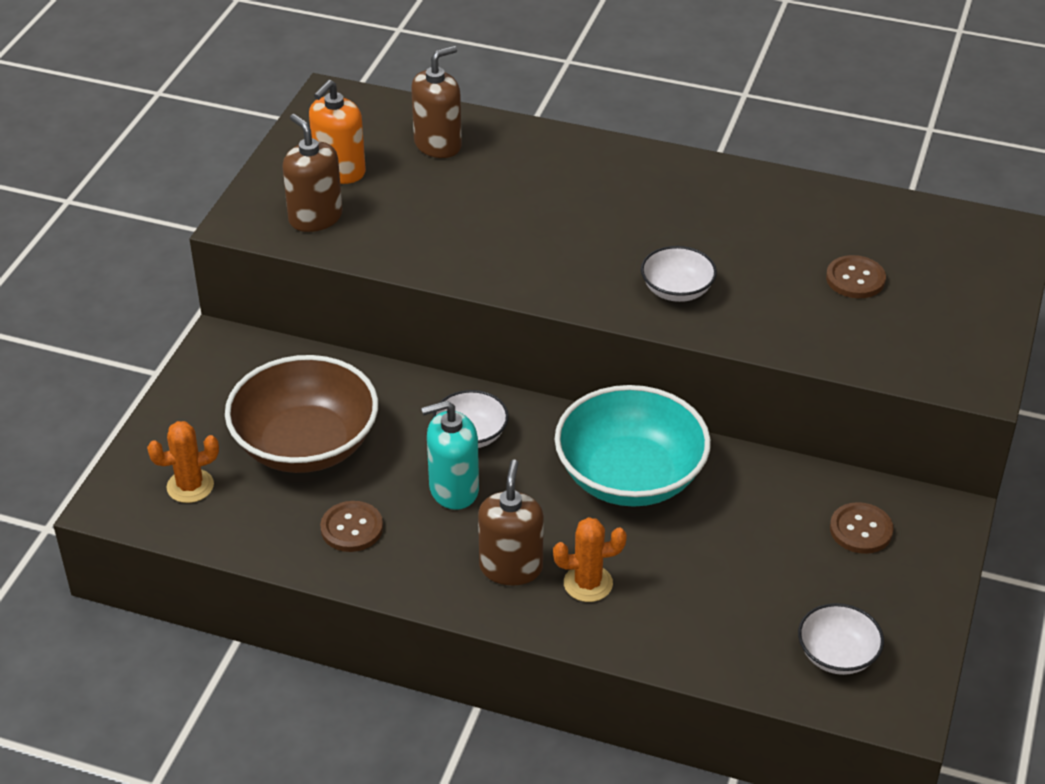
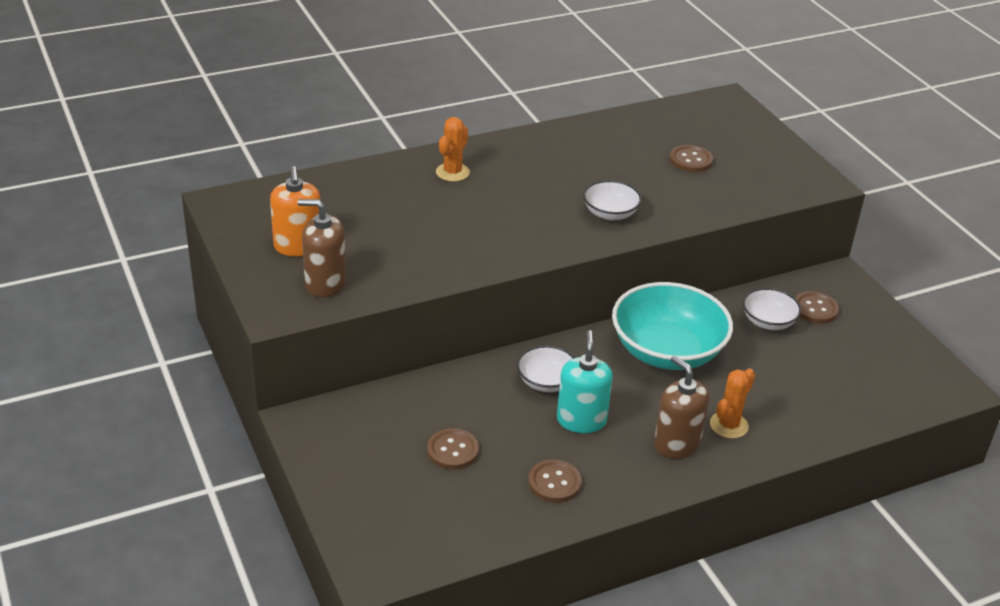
camera: 45 degrees left, 5 degrees down
(190, 486) = (412, 525): orange cactus -> orange cactus (452, 172)
(306, 445) = (452, 450): brown bowl -> brown button
(438, 145) = (341, 199): brown soap dispenser -> none
(453, 489) = (581, 420): turquoise soap dispenser -> turquoise soap dispenser turned 150 degrees clockwise
(837, 655) = (893, 381): white bowl -> white bowl (768, 322)

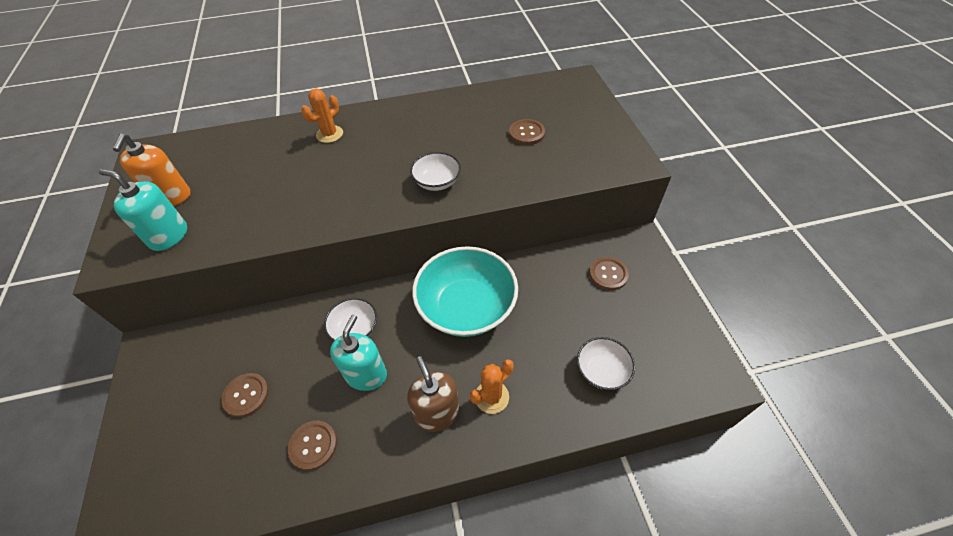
camera: 15 degrees right, 15 degrees up
(325, 283) = (168, 236): brown soap dispenser -> turquoise soap dispenser
(768, 322) = (563, 284): white bowl -> white bowl (602, 371)

